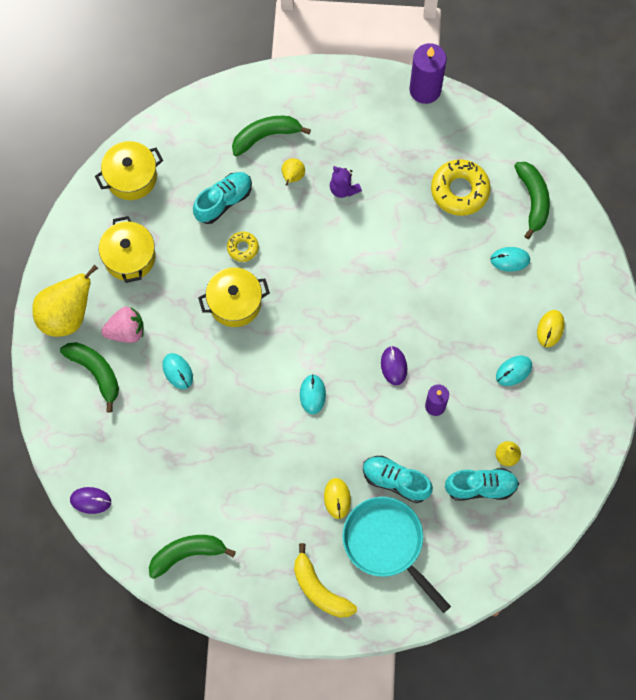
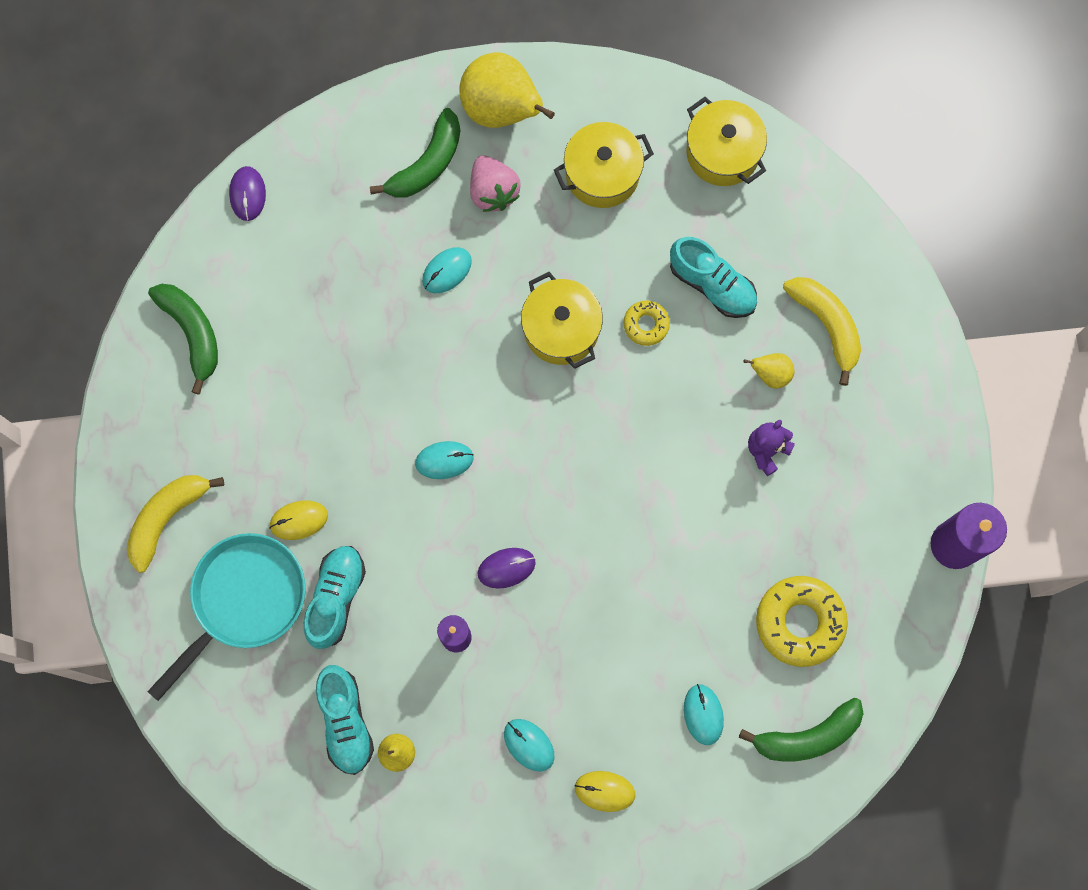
camera: 80 degrees right, 5 degrees up
(266, 136) = (827, 325): green banana -> yellow banana

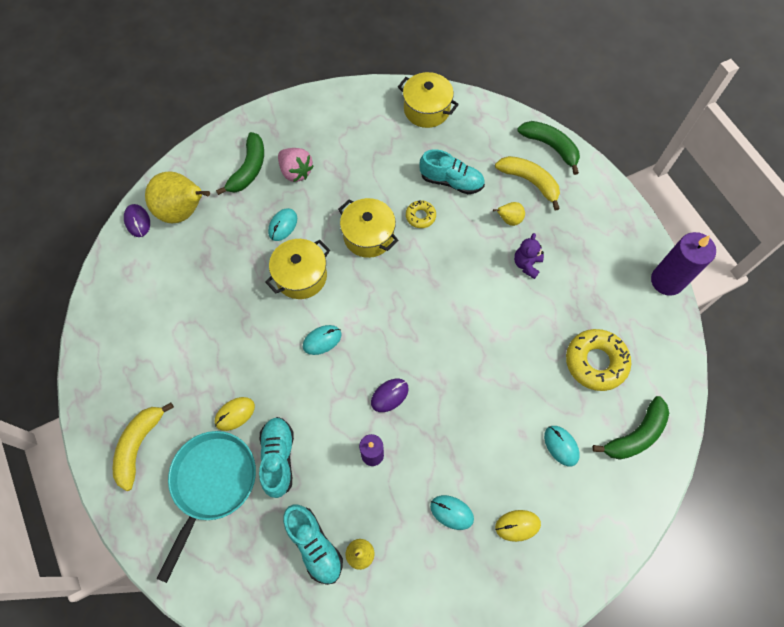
camera: 20 degrees left, 10 degrees down
(192, 333) = (124, 317): green banana -> green banana (550, 147)
(502, 109) = (285, 126): yellow pear -> yellow pear (183, 212)
(602, 174) = (359, 142): yellow pot -> yellow pot (301, 276)

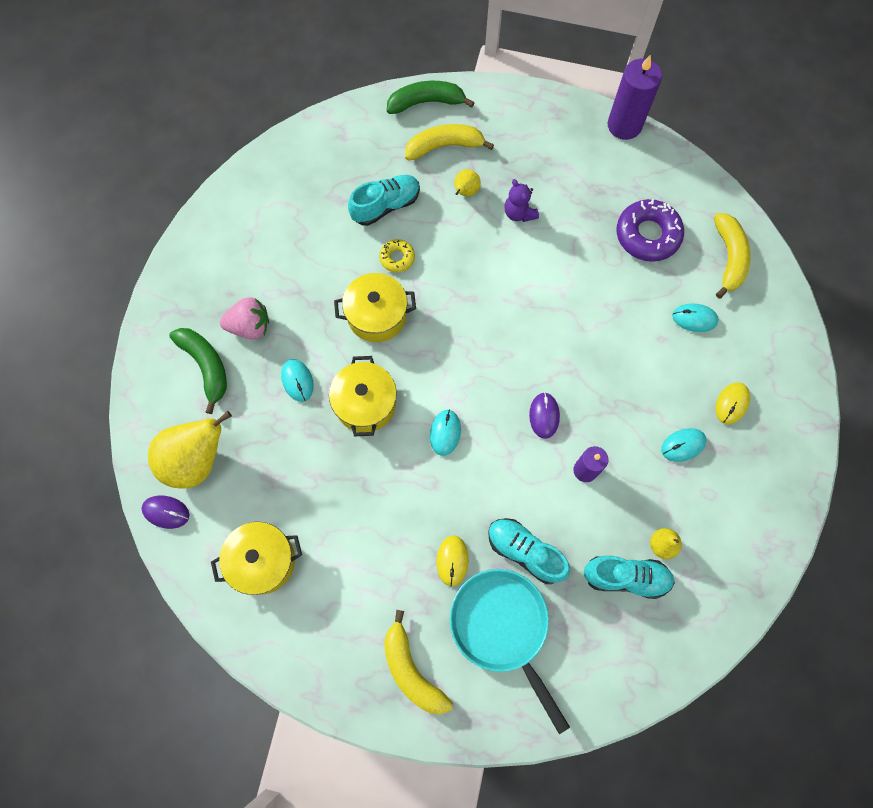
camera: 50 degrees left, 5 degrees up
(426, 110) = (292, 166): yellow pot -> yellow pot (263, 561)
(595, 362) = (647, 235): yellow donut -> purple donut
(635, 435) = (729, 258): green banana -> yellow banana

